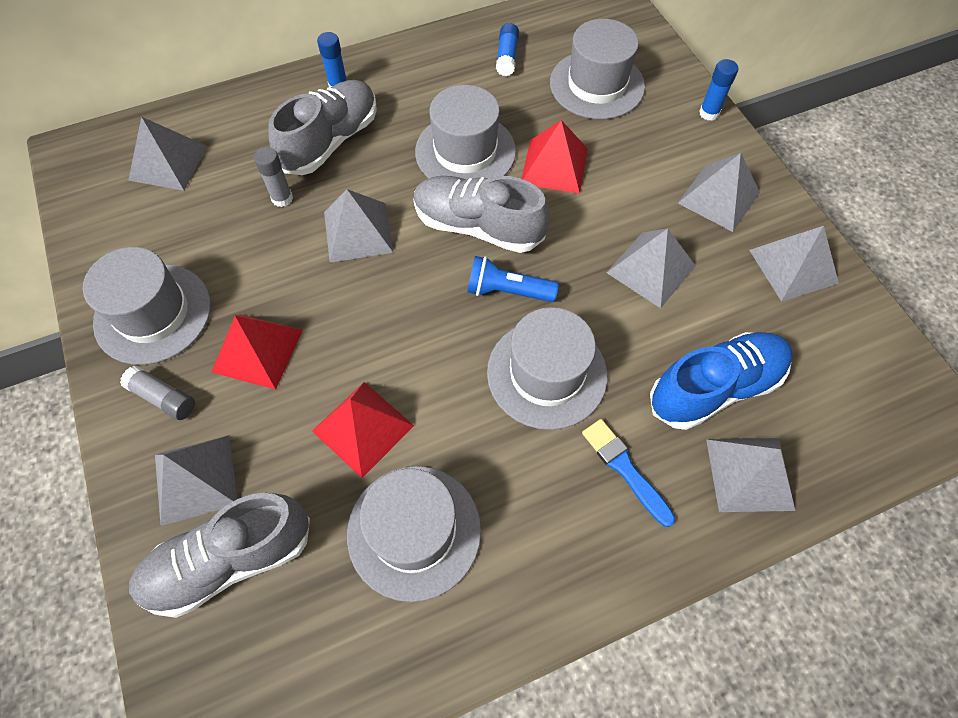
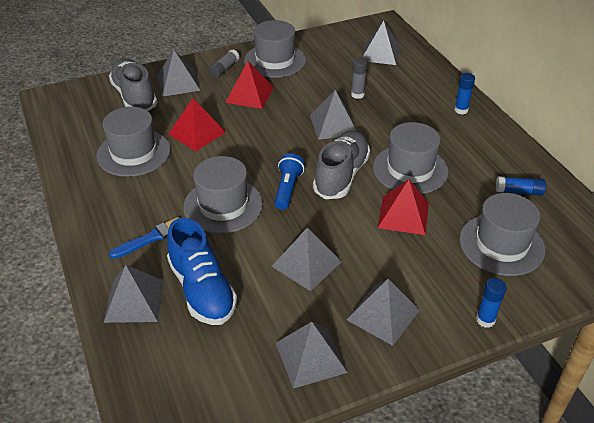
camera: 90 degrees right, 20 degrees down
(331, 141) = (408, 110): grey shoe -> none

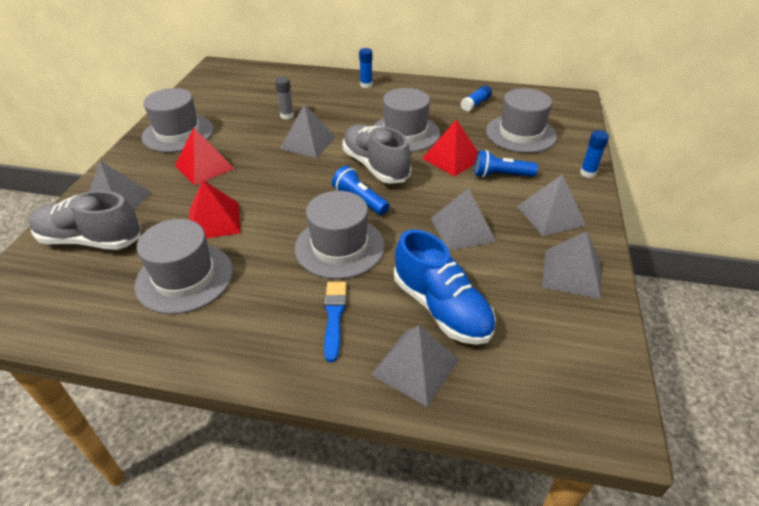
camera: 55 degrees left, 0 degrees up
(202, 290) = (441, 308): blue shoe -> blue shoe turned 45 degrees clockwise
(224, 69) = (143, 165): grey glue stick -> none
(380, 53) = (251, 84): grey pyramid -> none
(412, 257) = (501, 175): none -> blue flashlight

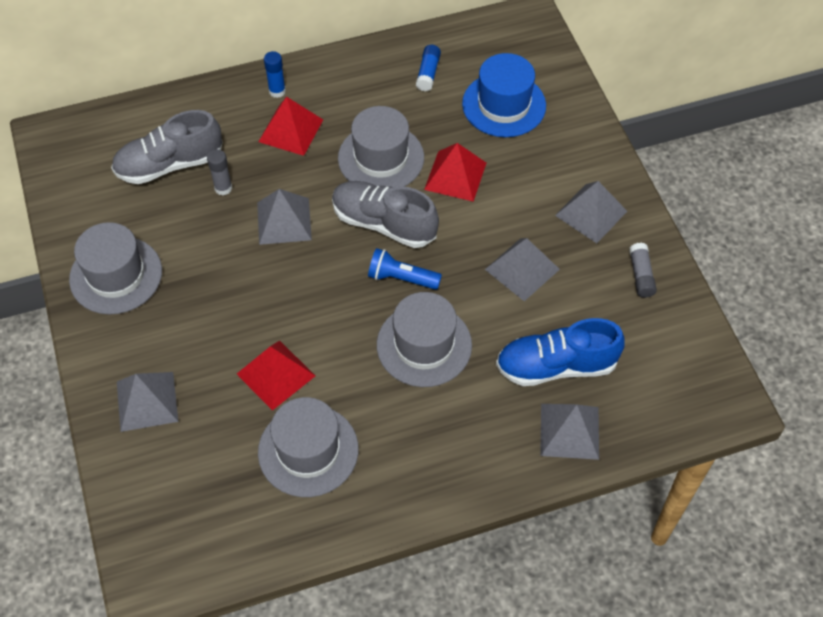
camera: 30 degrees left, 15 degrees up
(91, 240) = (170, 459): grey shoe -> grey shoe (169, 164)
(204, 167) = (197, 310): red pyramid -> red pyramid (291, 130)
(334, 316) = (474, 420): blue brush -> none
(441, 308) = (556, 366): blue shoe -> blue shoe turned 150 degrees clockwise
(501, 175) = (518, 179): blue flashlight -> none
(520, 134) = (504, 105): grey hat -> blue hat
(571, 273) = (641, 275): grey pyramid -> grey glue stick
(587, 173) = (598, 138): blue glue stick -> none

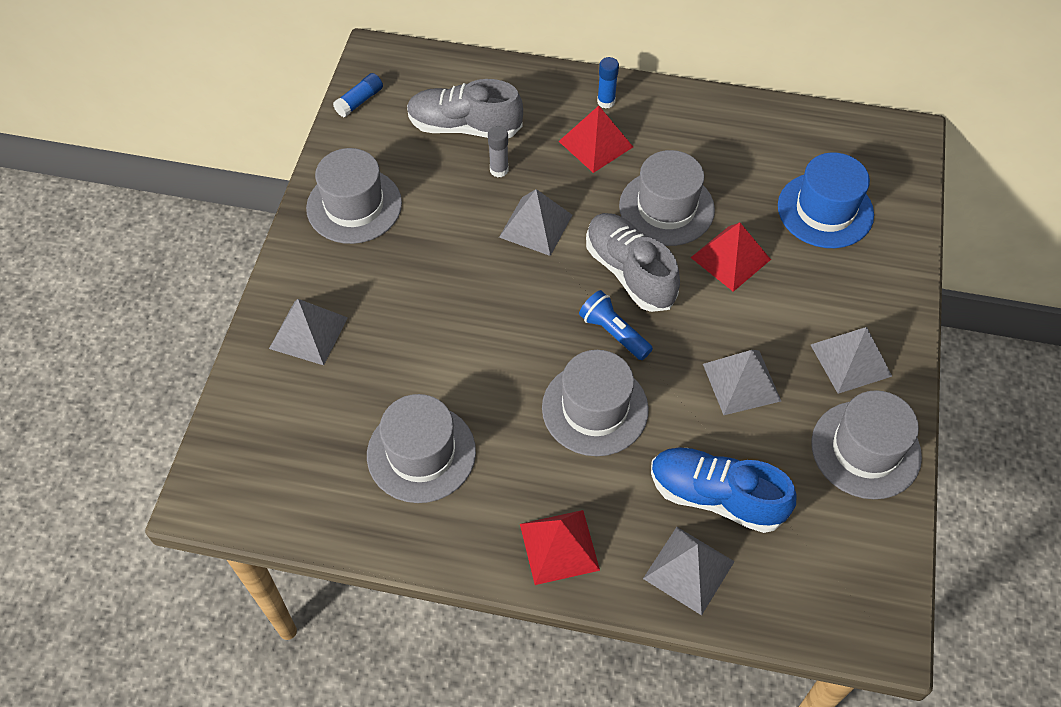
camera: 30 degrees right, 0 degrees up
(275, 374) = (437, 366): red pyramid -> red pyramid (559, 546)
(428, 73) = (766, 146): blue glue stick -> blue glue stick (359, 101)
(641, 275) = (865, 449): grey glue stick -> grey hat

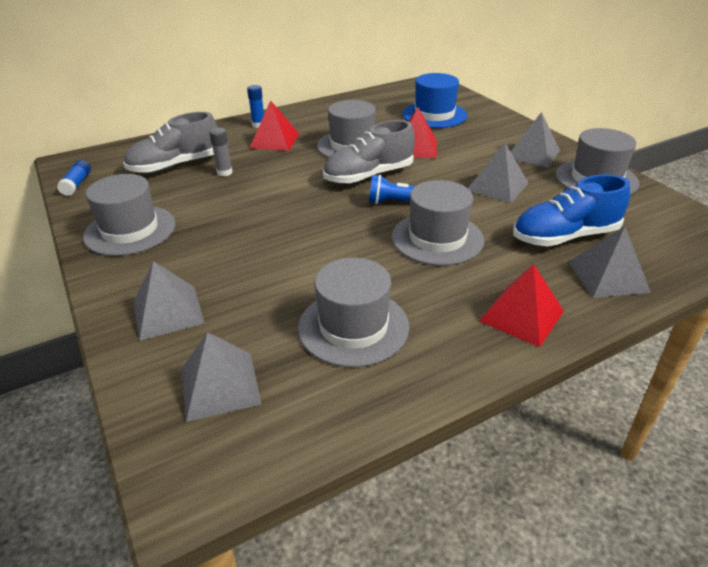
camera: 40 degrees left, 20 degrees down
(536, 226) = (282, 183): grey pyramid -> grey pyramid (220, 385)
(629, 272) = (368, 176): grey shoe -> grey shoe turned 45 degrees counterclockwise

